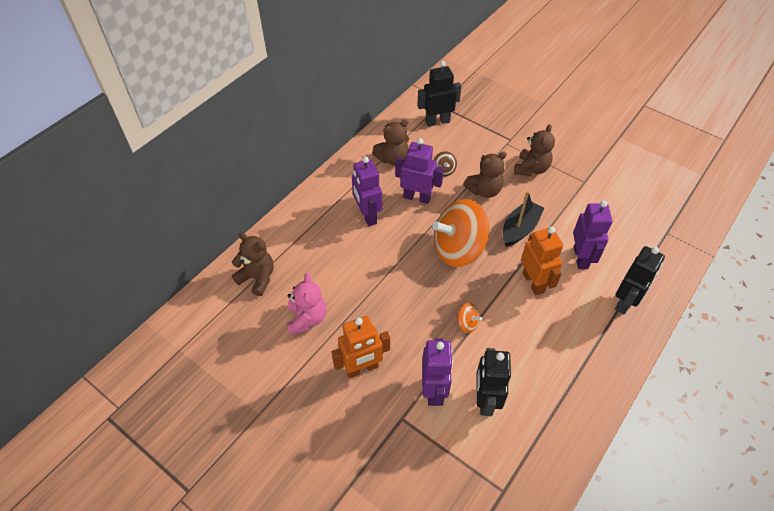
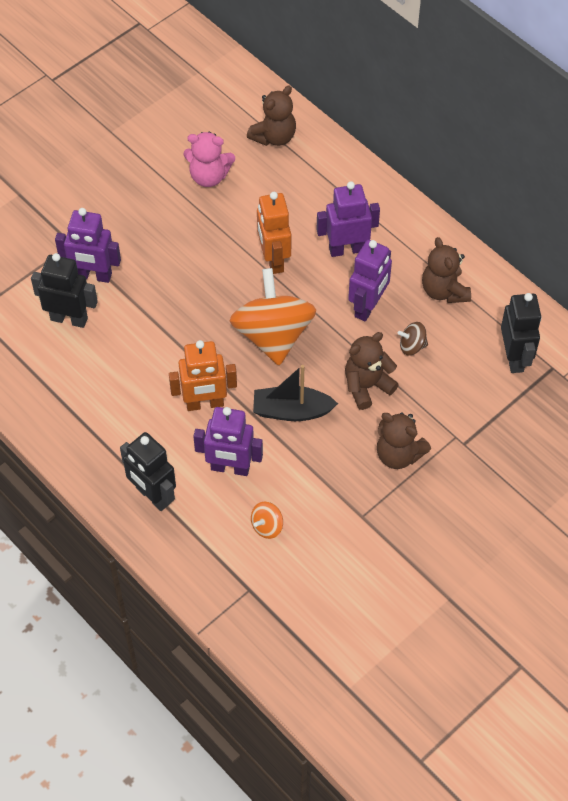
camera: 100 degrees right, 5 degrees up
(362, 368) = (136, 218): orange robot -> orange robot (273, 259)
(467, 323) = (165, 322): orange spinning top -> orange spinning top (267, 526)
(484, 190) = (367, 386): brown teddy bear -> brown teddy bear turned 75 degrees clockwise
(519, 229) = (291, 411): black boat -> black boat turned 135 degrees clockwise

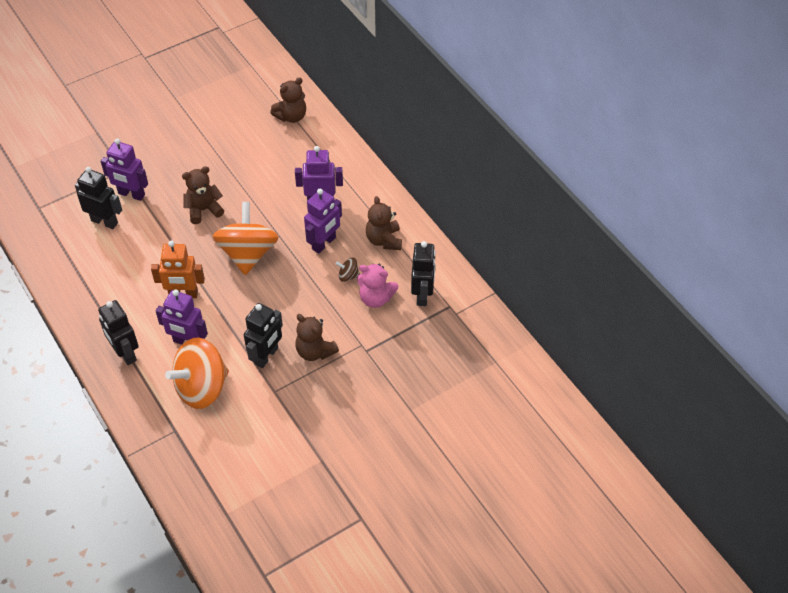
camera: 10 degrees right, 5 degrees down
(209, 176) = (236, 137): pink teddy bear -> pink teddy bear (376, 298)
(267, 526) = (202, 388): orange spinning top -> orange spinning top, size x2.45
(273, 259) = (264, 201): orange robot -> none
(291, 411) = (245, 309): black boat -> none
(338, 471) = (266, 356): none -> black robot
(367, 386) = (306, 299): brown teddy bear -> brown teddy bear (204, 210)

